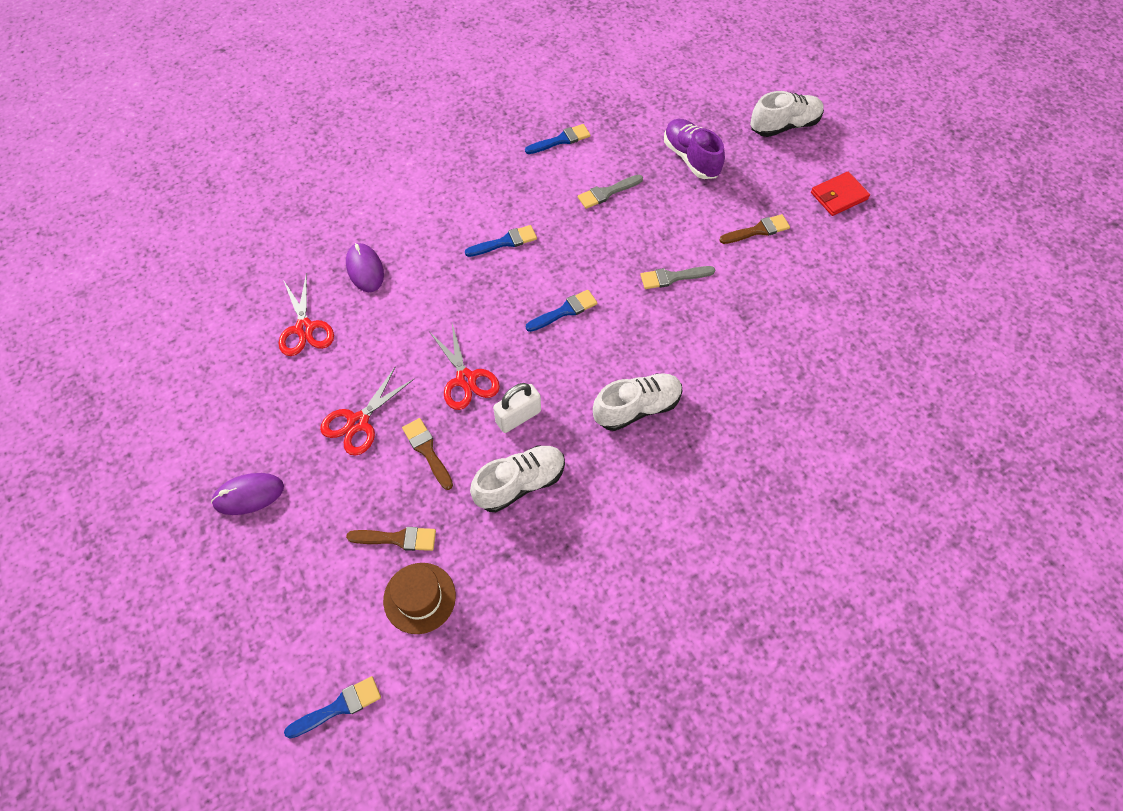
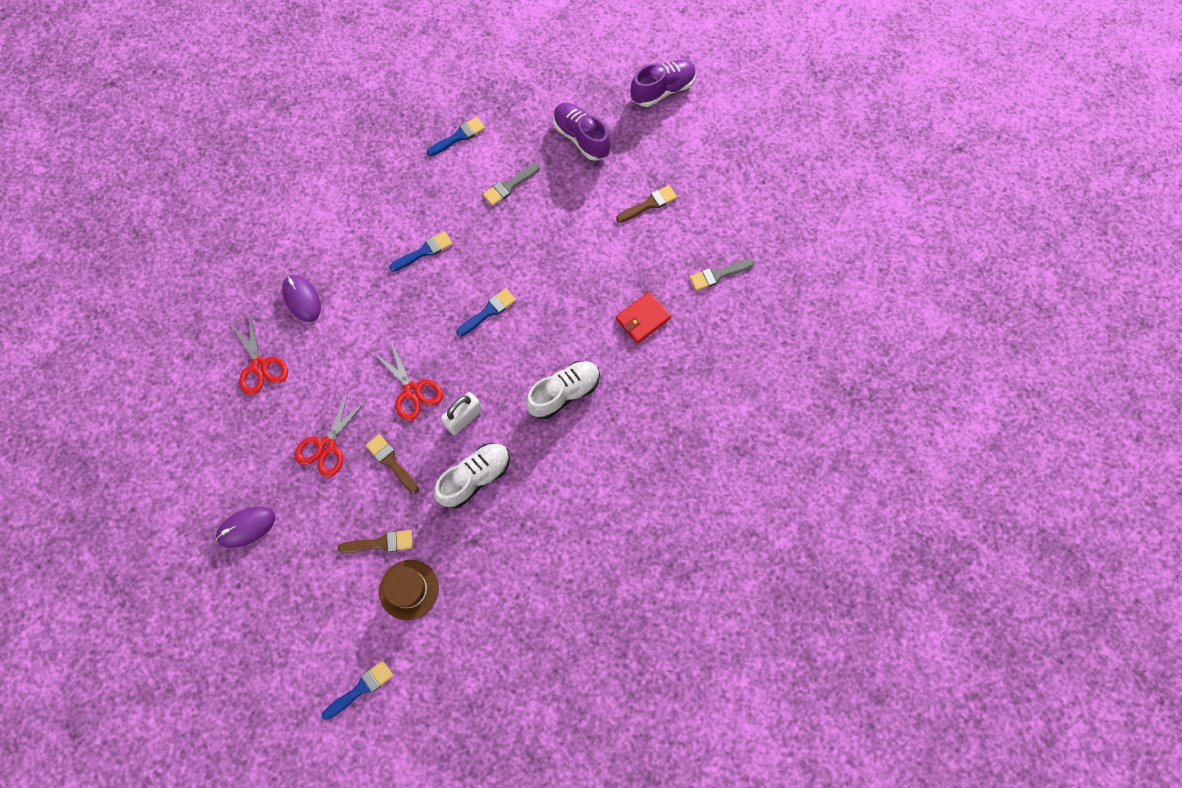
camera: 10 degrees left, 10 degrees up
(673, 277) = (579, 263): grey brush -> grey brush (718, 275)
(784, 126) = (662, 90): white shoe -> purple shoe
(839, 196) = (718, 157): red wallet -> red wallet (643, 319)

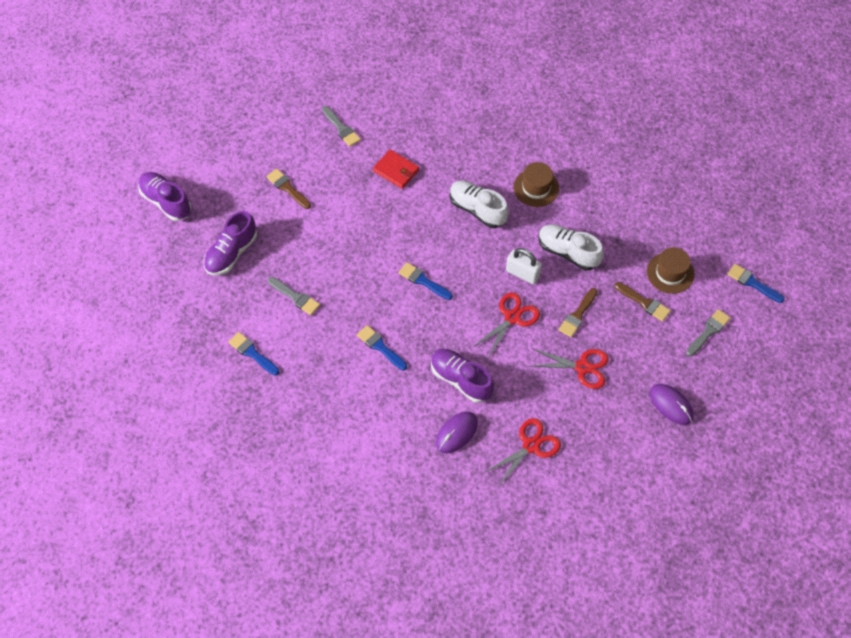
camera: 105 degrees left, 10 degrees down
(317, 606) = (708, 331): none -> grey brush
(359, 318) = (461, 379): none -> purple shoe
(380, 543) = (644, 302): brown brush -> brown brush turned 150 degrees clockwise
(575, 469) = (536, 188): none -> brown hat

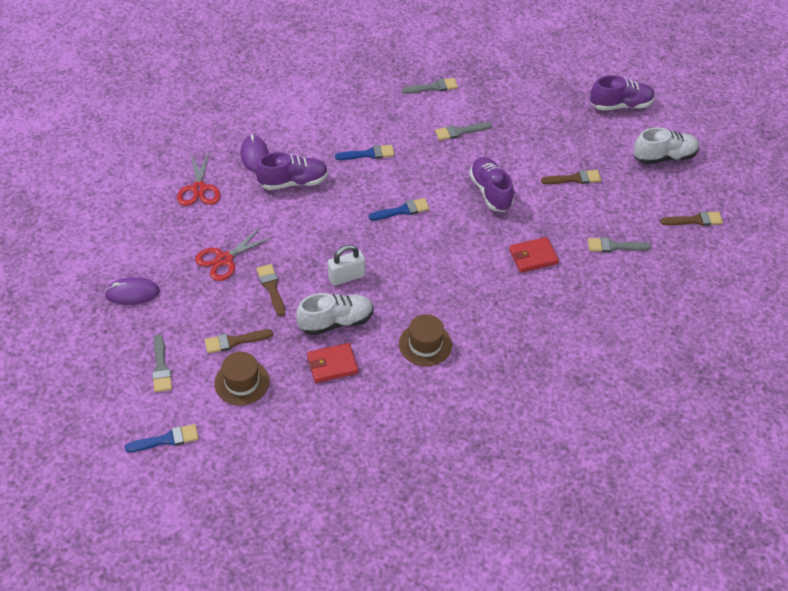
camera: 125 degrees right, 10 degrees down
(231, 253) = (535, 117): purple shoe -> purple shoe (490, 192)
(252, 353) = (433, 87): blue brush -> grey brush
(271, 94) = (694, 220): none -> brown brush
(477, 209) = (440, 287): white shoe -> white shoe (664, 157)
(512, 317) = (313, 244): red scissors -> none
(604, 230) = (332, 365): none -> red wallet

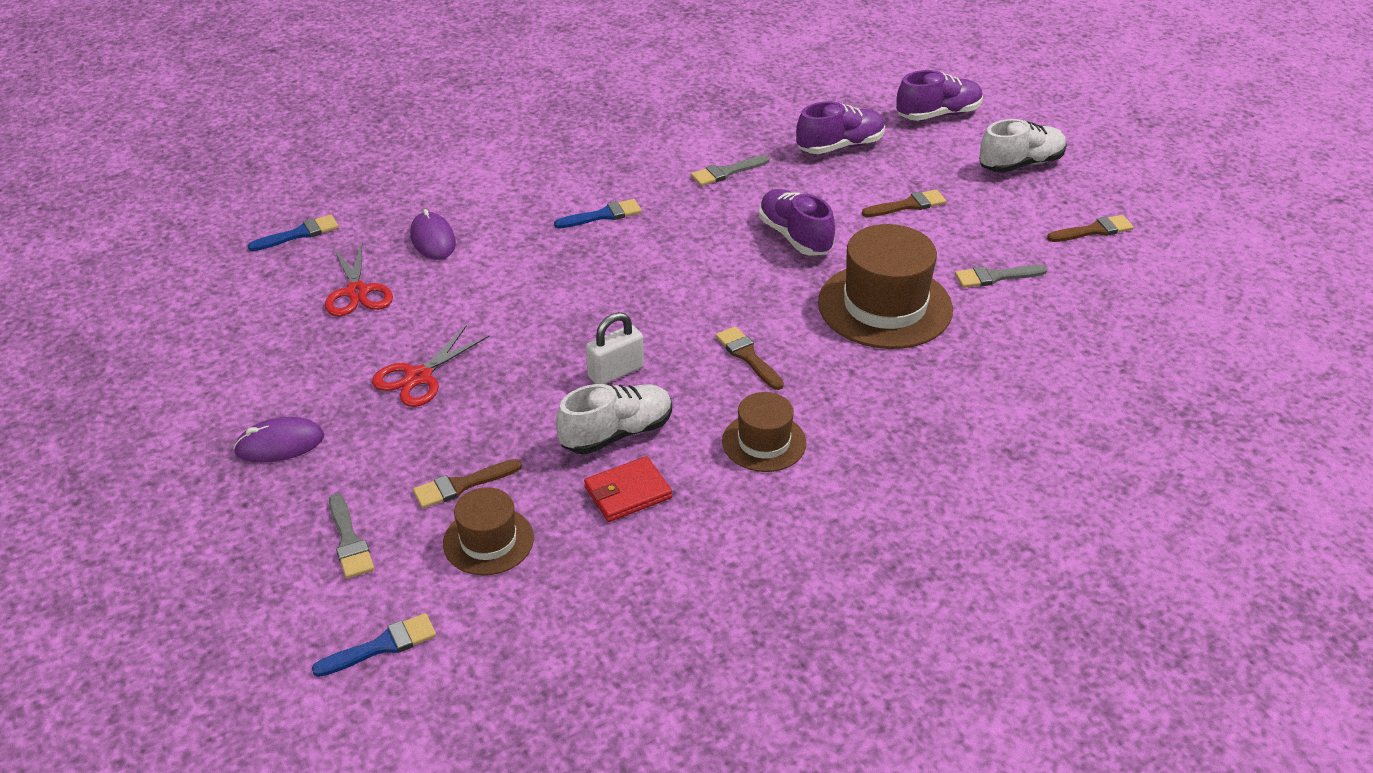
camera: 10 degrees left, 10 degrees down
(271, 288) = (503, 403): brown brush -> brown brush (748, 356)
(293, 182) = (500, 264): purple shoe -> purple shoe (840, 146)
(402, 210) = (674, 277): blue brush -> blue brush (299, 234)
(433, 87) = (671, 127): grey brush -> none
(533, 256) = (885, 306): red wallet -> brown hat

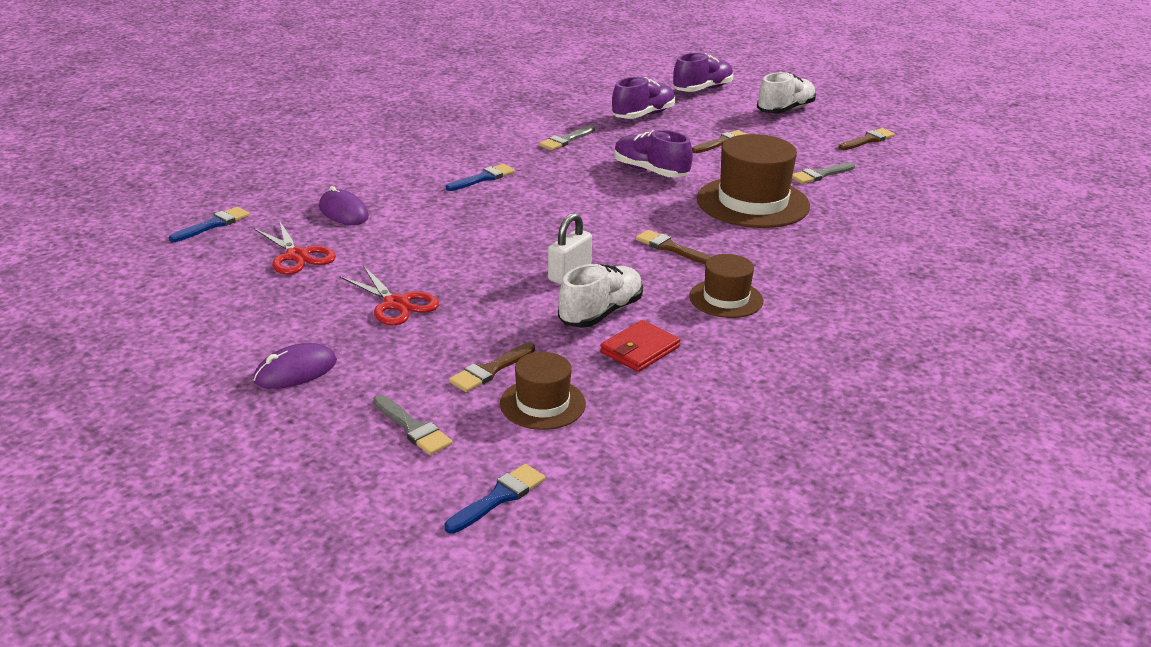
camera: 20 degrees left, 10 degrees down
(418, 377) = (396, 304): red scissors -> red scissors turned 60 degrees counterclockwise

